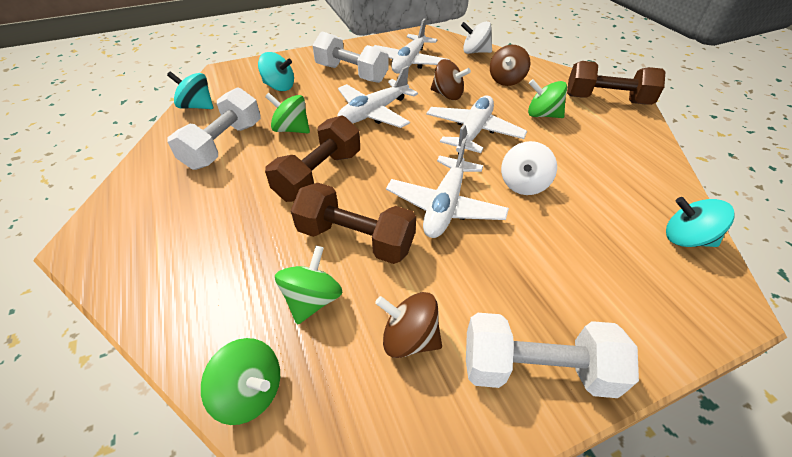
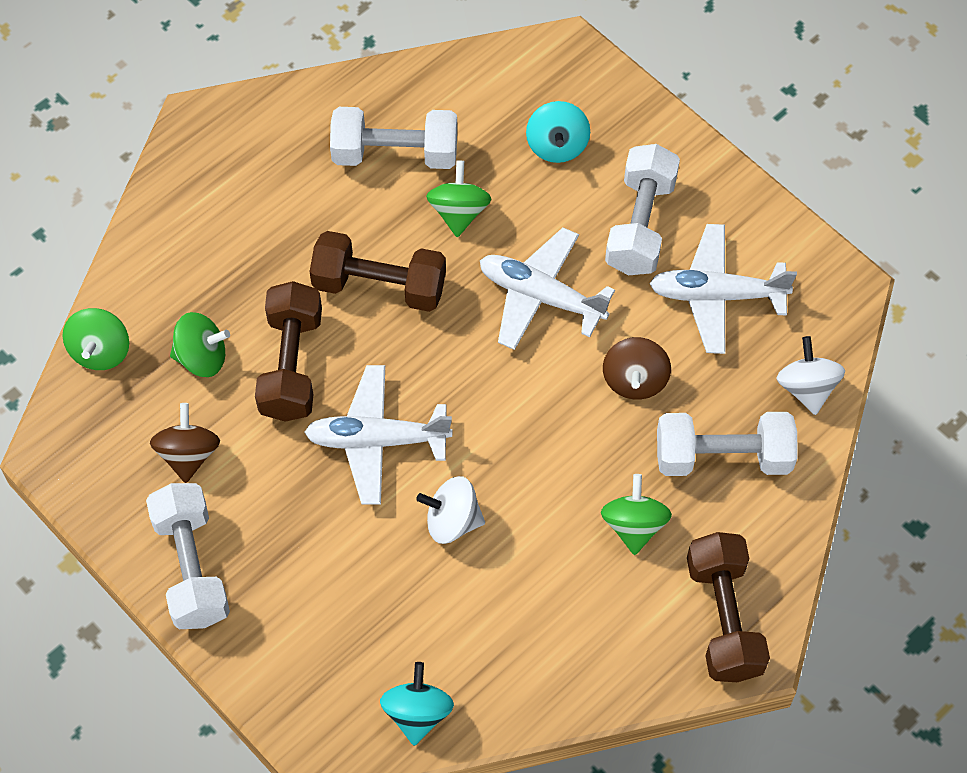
camera: 70 degrees right, 15 degrees up
(197, 106) = (463, 74): turquoise spinning top -> none
(473, 132) = (545, 438): white plane -> none
(506, 80) = (723, 457): brown spinning top -> white dumbbell

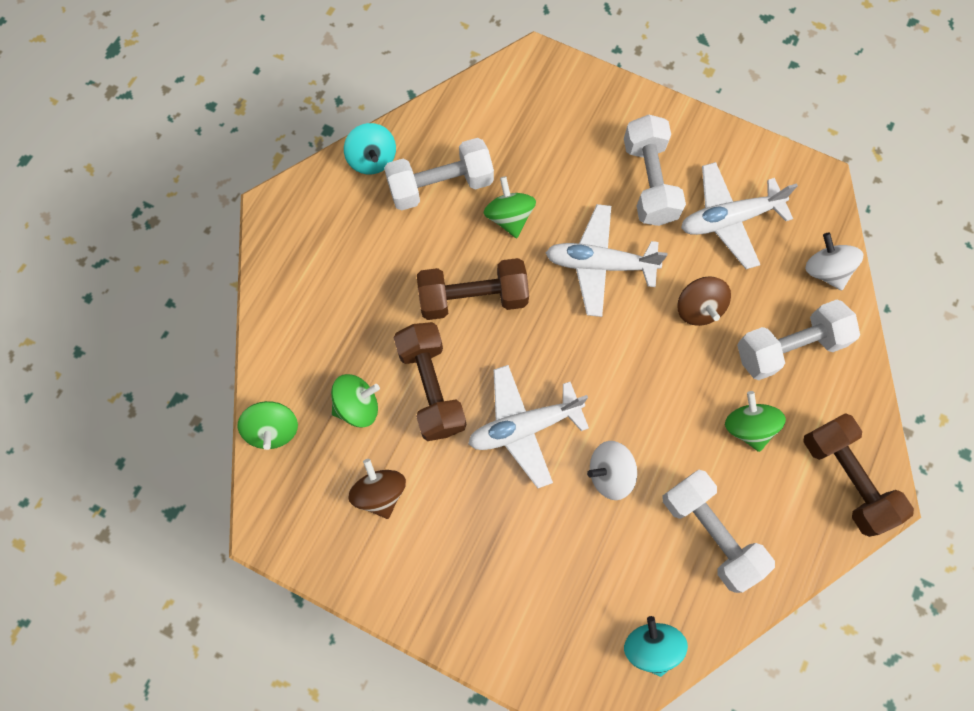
camera: 20 degrees left, 10 degrees up
(192, 567) = (422, 589): white dumbbell -> white dumbbell (710, 532)
(557, 146) = (561, 139): turquoise spinning top -> turquoise spinning top (372, 159)

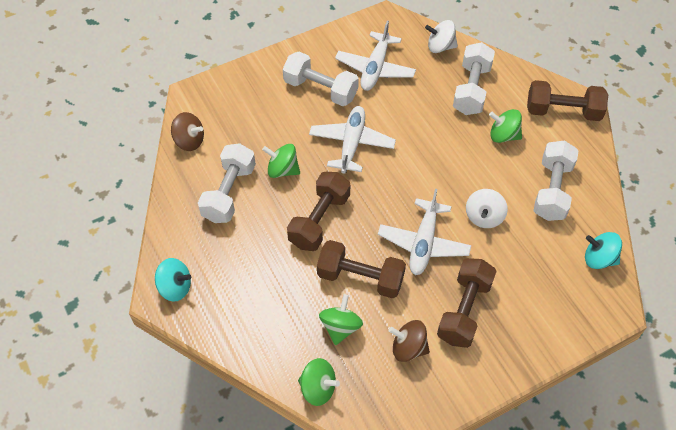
camera: 55 degrees left, 15 degrees down
(372, 159) = (177, 219): turquoise spinning top -> turquoise spinning top (175, 287)
(468, 526) = (464, 310): none -> brown dumbbell
(599, 264) = (351, 144): white plane -> white plane turned 150 degrees clockwise
(698, 308) = (417, 115): brown spinning top -> brown spinning top (189, 141)
(710, 532) = (552, 190): white dumbbell -> white dumbbell turned 75 degrees counterclockwise

